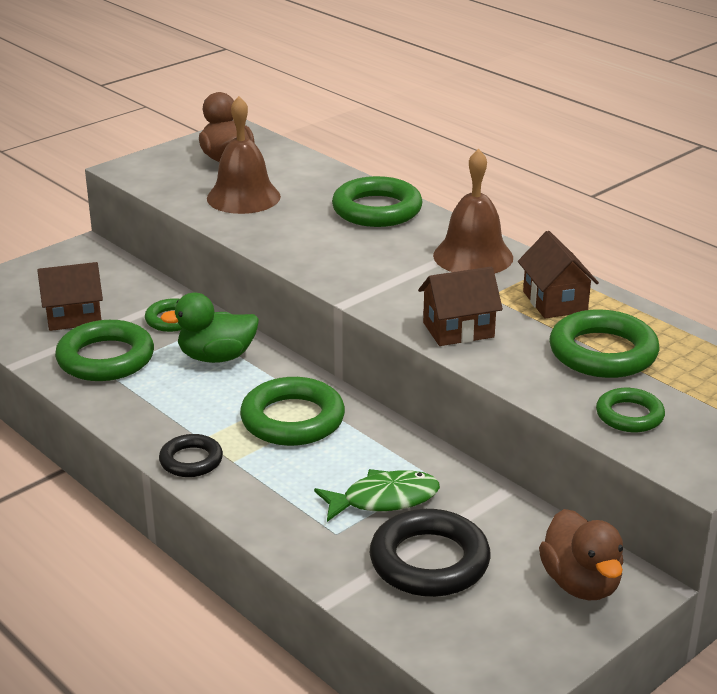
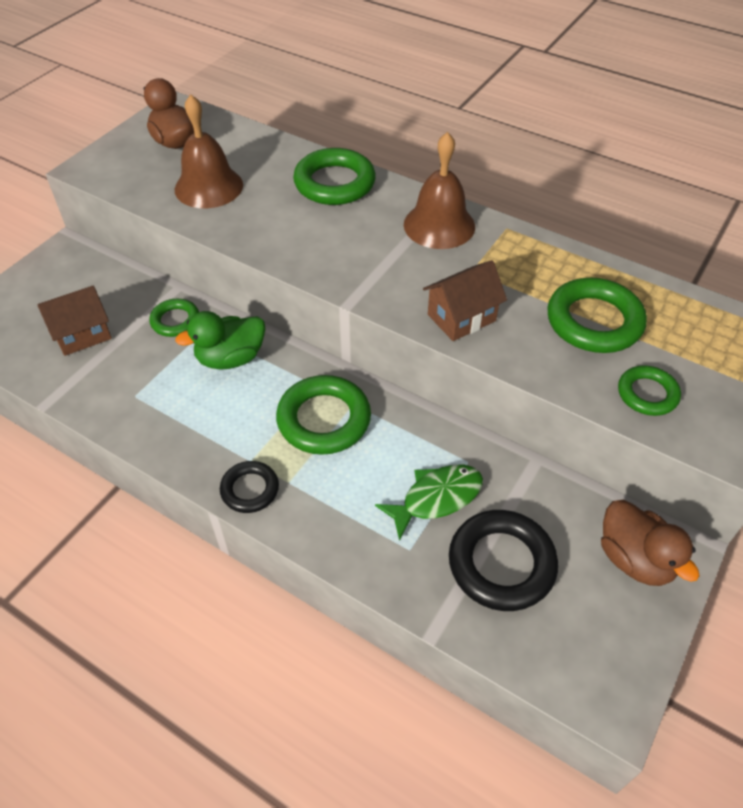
camera: 15 degrees left, 20 degrees up
(105, 358) = (129, 380): green ring -> none
(555, 302) = (529, 267): brown house -> none

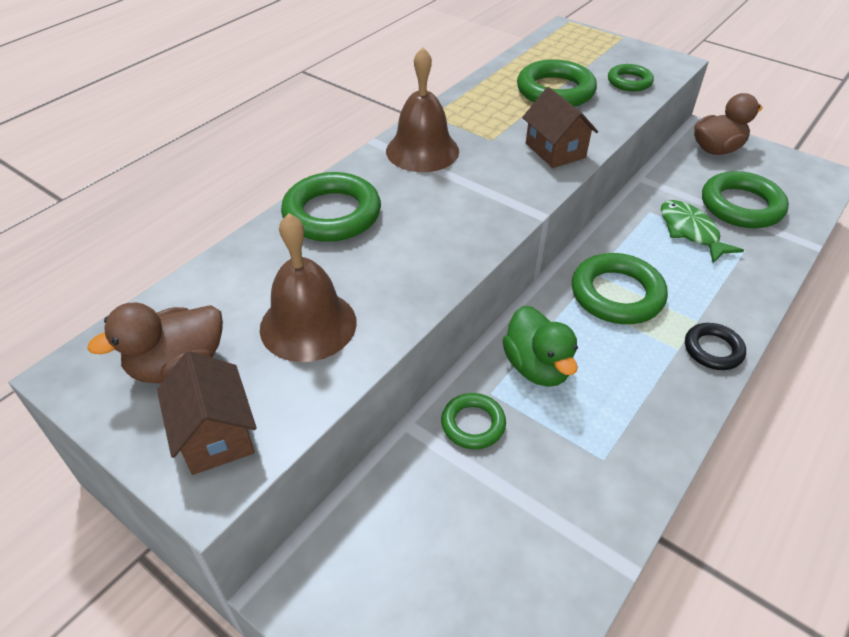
camera: 85 degrees left, 5 degrees down
(83, 335) = (496, 535): brown house -> brown house (216, 434)
(501, 564) = (741, 206): black ring -> green ring

